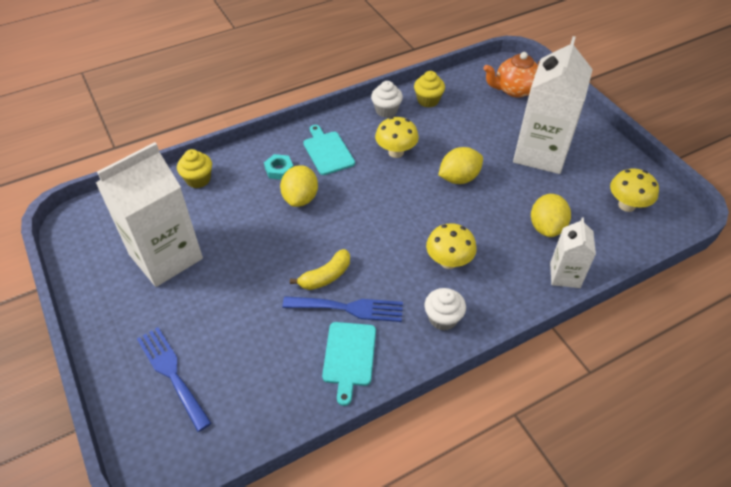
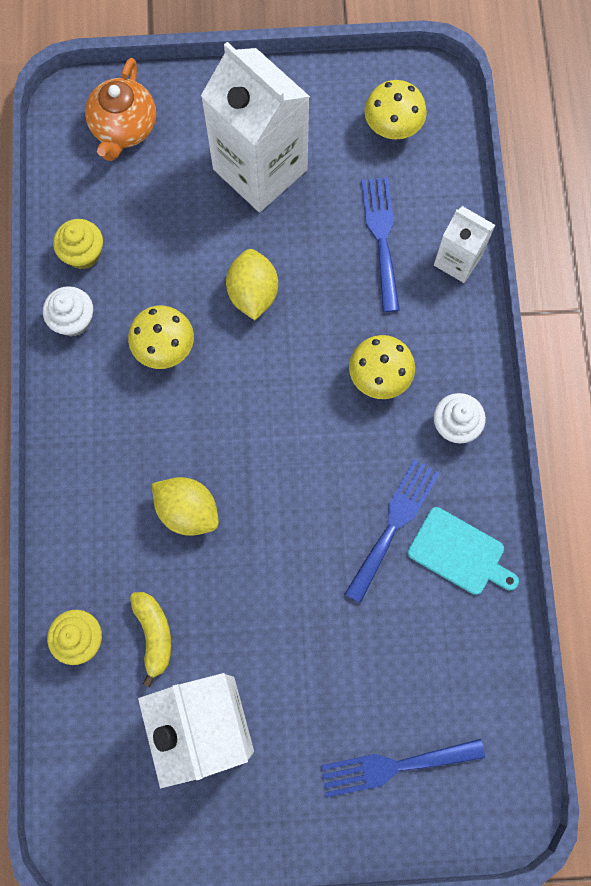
camera: 65 degrees left, 25 degrees up
(279, 170) = (118, 518): turquoise nut -> none
(326, 276) = (334, 531): yellow banana -> yellow banana (154, 634)
(327, 151) = (116, 438): turquoise cutting board -> none
(546, 227) = (381, 237): yellow lemon -> blue fork

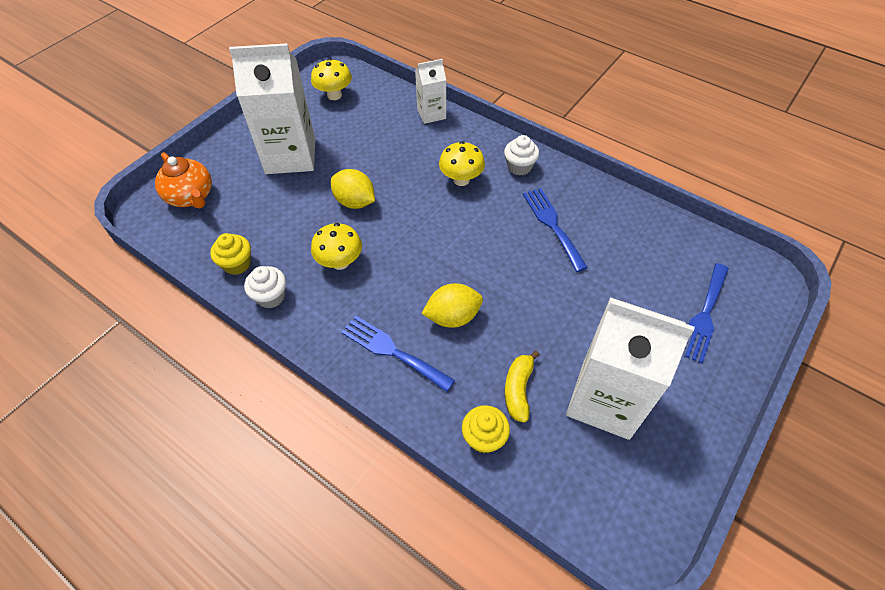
camera: 50 degrees left, 20 degrees down
(154, 634) = (518, 390): yellow banana -> yellow banana turned 105 degrees counterclockwise
(381, 237) = (386, 133): blue fork -> blue fork (392, 351)
(459, 553) = (594, 208): turquoise cutting board -> none

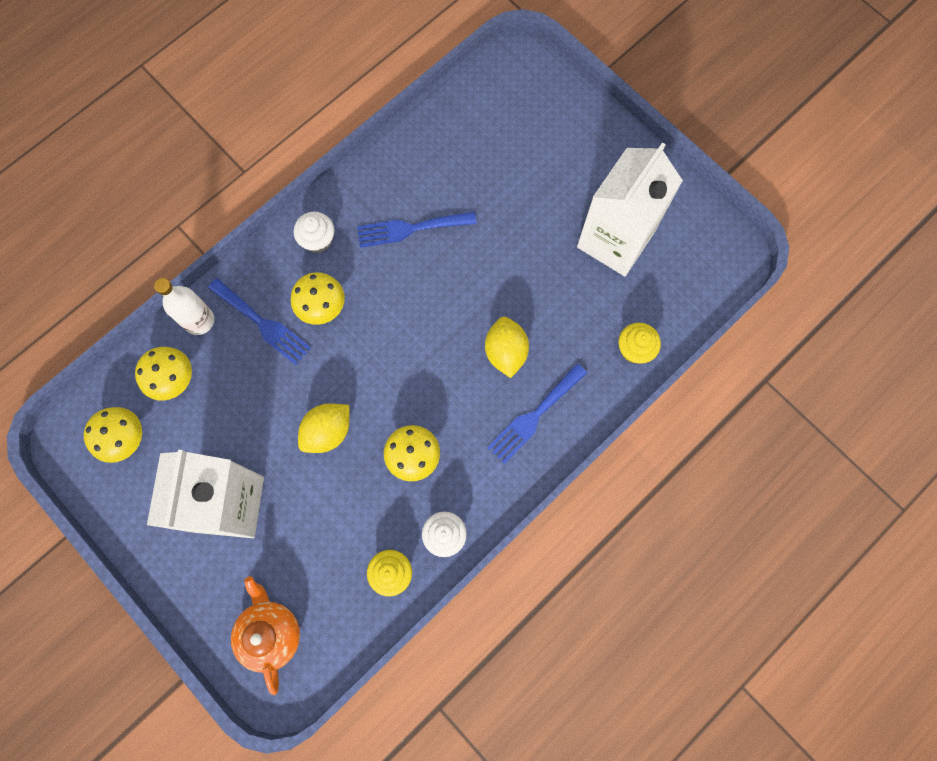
camera: 80 degrees left, 20 degrees up
(191, 197) = (270, 632): orange teapot -> orange teapot turned 75 degrees counterclockwise
(382, 110) = (173, 380): none -> yellow mushroom
(431, 114) = (199, 320): white carton -> white bottle
(518, 390) = (594, 310): yellow banana -> none
(704, 315) = (546, 129): blue fork -> blue fork (262, 323)

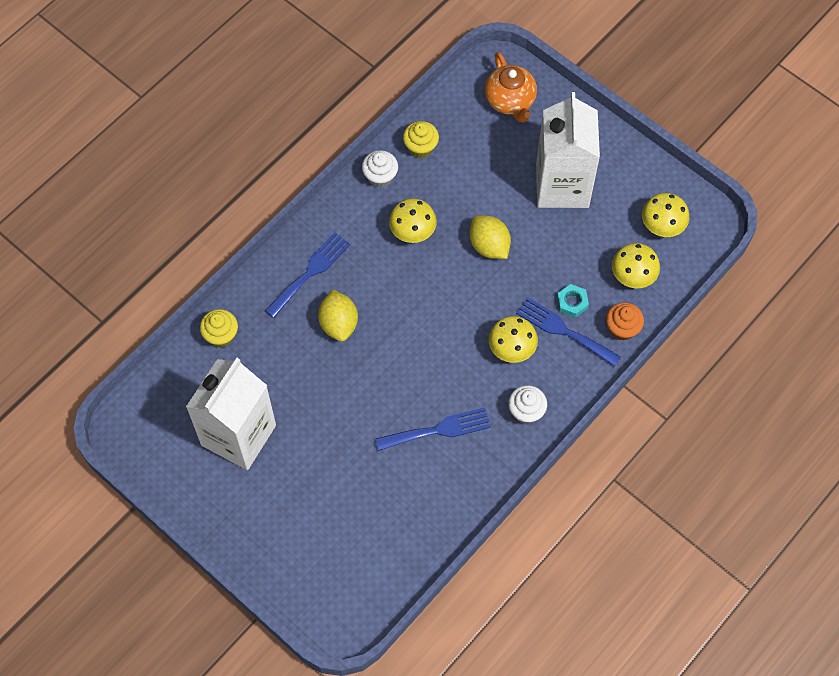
camera: 175 degrees right, 10 degrees down
(199, 320) = (622, 328): white bottle -> orange cupcake
(247, 355) = (572, 302): none -> turquoise nut
(328, 432) = (489, 246): yellow lemon -> yellow lemon turned 75 degrees counterclockwise

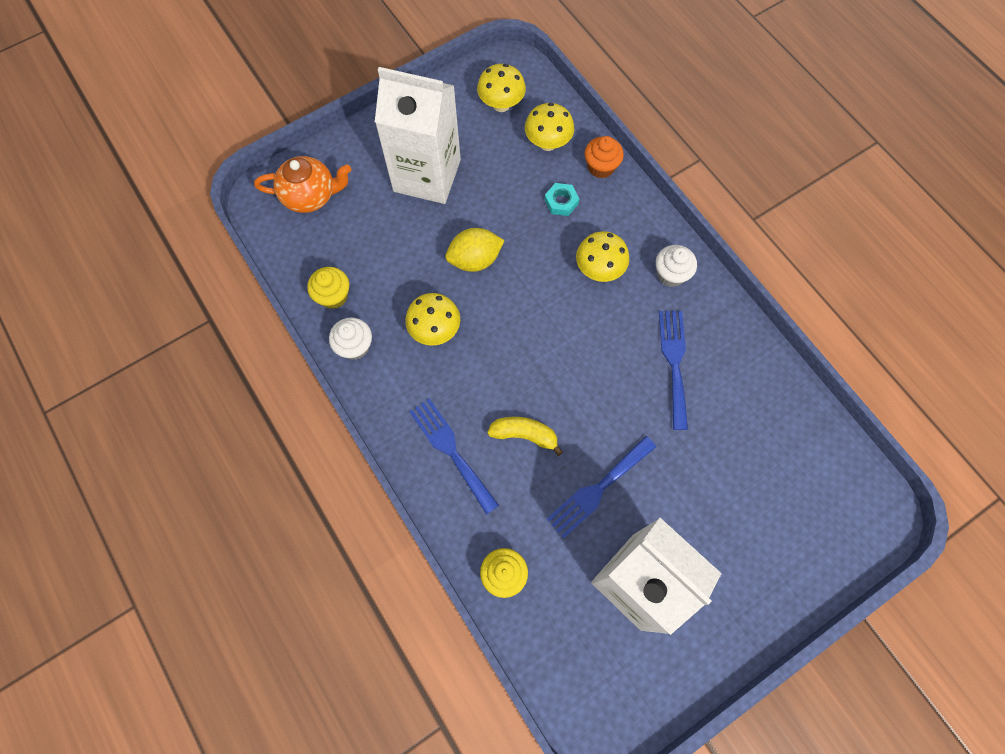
camera: 75 degrees left, 5 degrees up
(339, 323) = (524, 434): yellow lemon -> yellow banana
(563, 330) = (590, 217): blue fork -> blue fork (598, 489)

